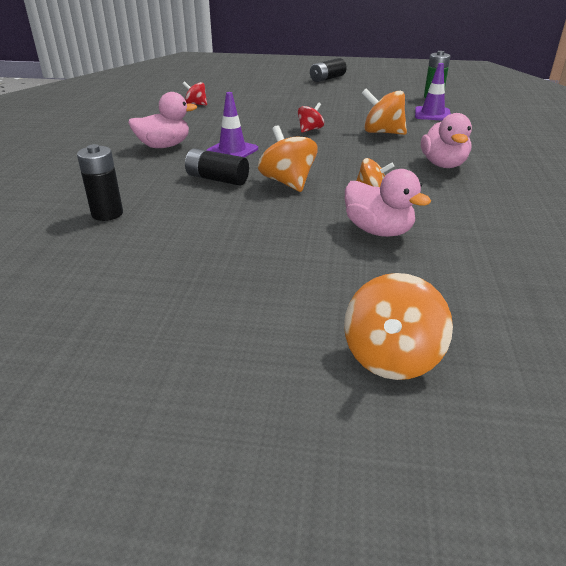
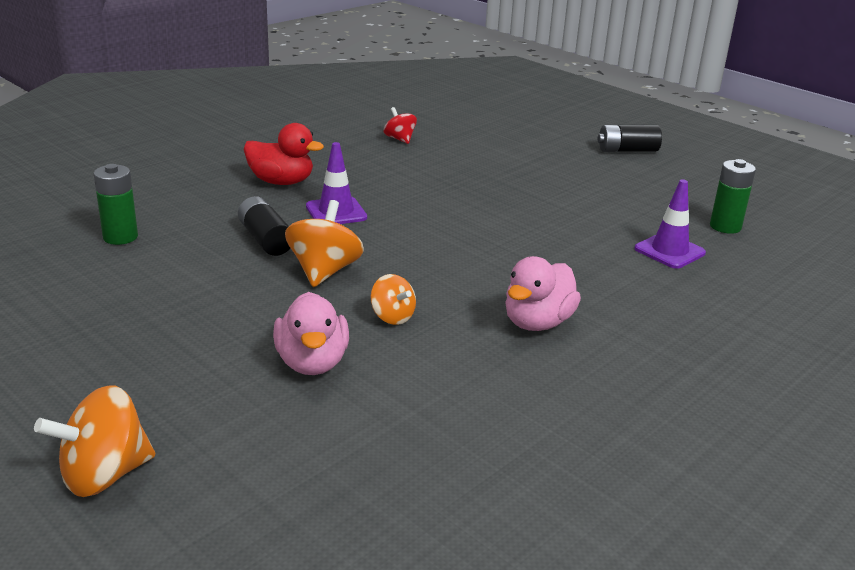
camera: 35 degrees right, 5 degrees down
(107, 214) = (120, 237): black battery -> green battery
(164, 146) = (281, 182): pink duck -> red duck
(310, 129) = (466, 216): red spinning top -> none
(382, 132) = (547, 252): orange spinning top -> none

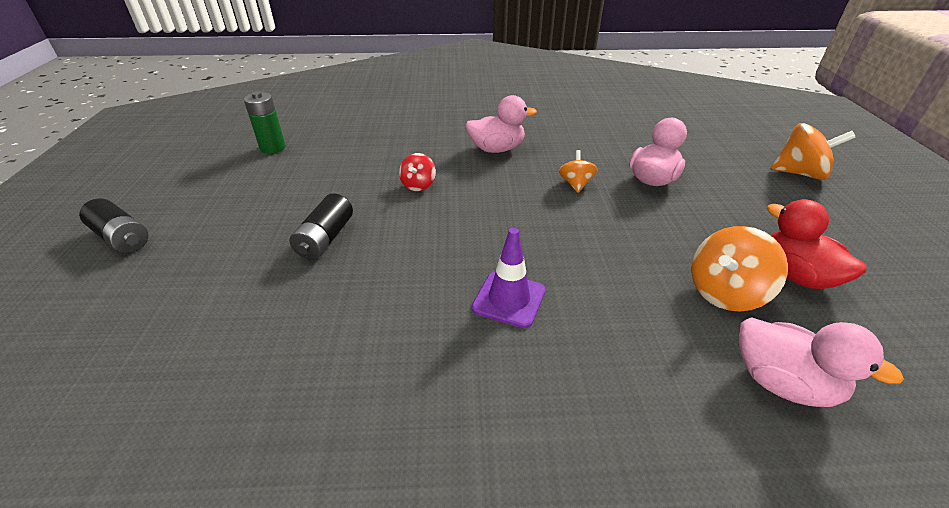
camera: 135 degrees left, 10 degrees up
(120, 237) = (782, 383): green battery -> pink duck
(266, 239) = (612, 295): black battery -> black battery (325, 238)
(281, 182) = (516, 395): red duck -> red duck (796, 275)
(324, 271) = (588, 236): orange spinning top -> orange spinning top (725, 292)
(400, 139) = (248, 413): red spinning top -> red spinning top (418, 185)
(669, 251) = (342, 150): purple traffic cone -> none

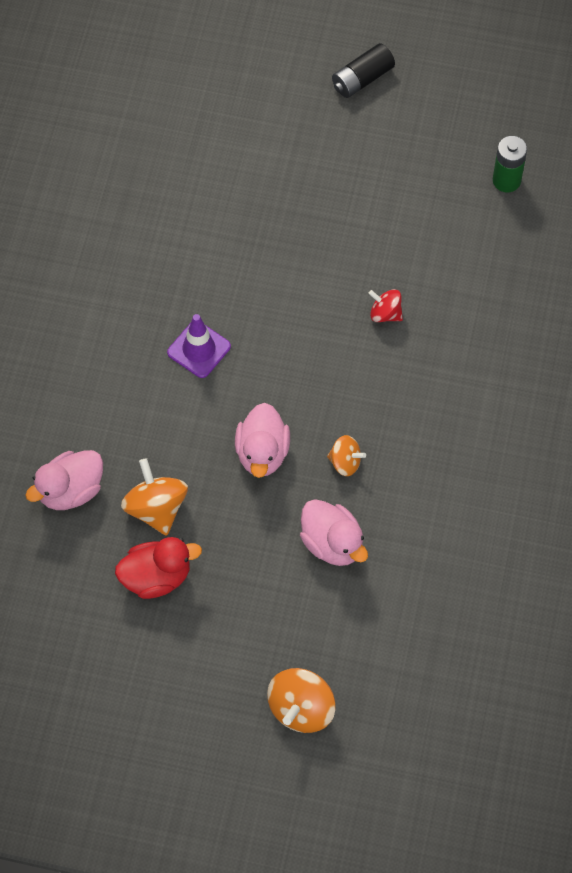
camera: 105 degrees right, 25 degrees up
(325, 238) = (316, 228): black battery -> none
(497, 149) = (443, 407): pink duck -> pink duck (262, 453)

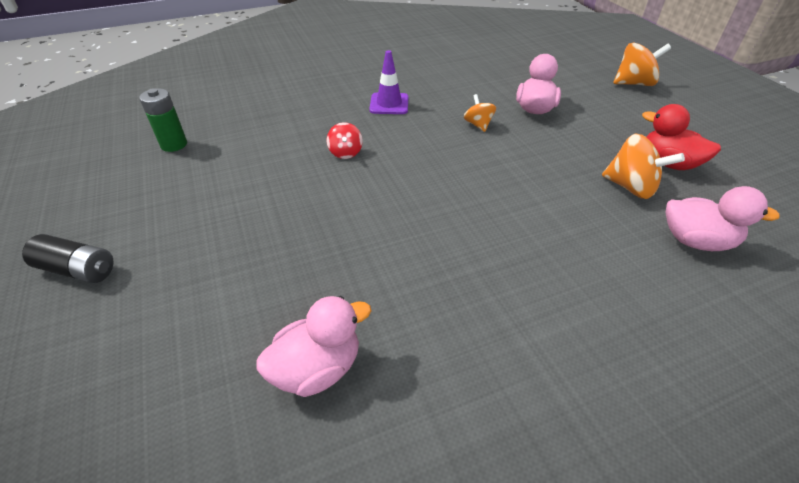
camera: 125 degrees left, 20 degrees down
(156, 508) = (630, 187): orange spinning top -> orange spinning top turned 90 degrees counterclockwise
(199, 349) = (483, 232): purple traffic cone -> purple traffic cone (389, 104)
(262, 453) = (520, 159): pink duck -> pink duck (317, 368)

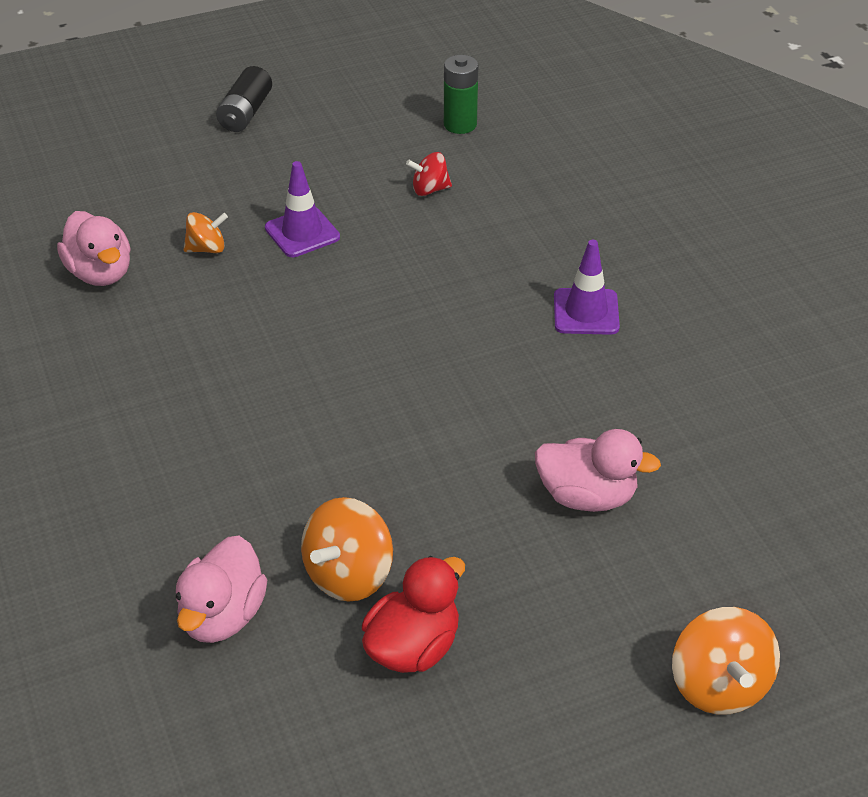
camera: 90 degrees right, 0 degrees up
(285, 221) = (302, 232): none -> purple traffic cone
(345, 152) = (443, 271): red spinning top -> red spinning top (429, 189)
(478, 125) = (526, 415): orange spinning top -> orange spinning top (207, 248)

